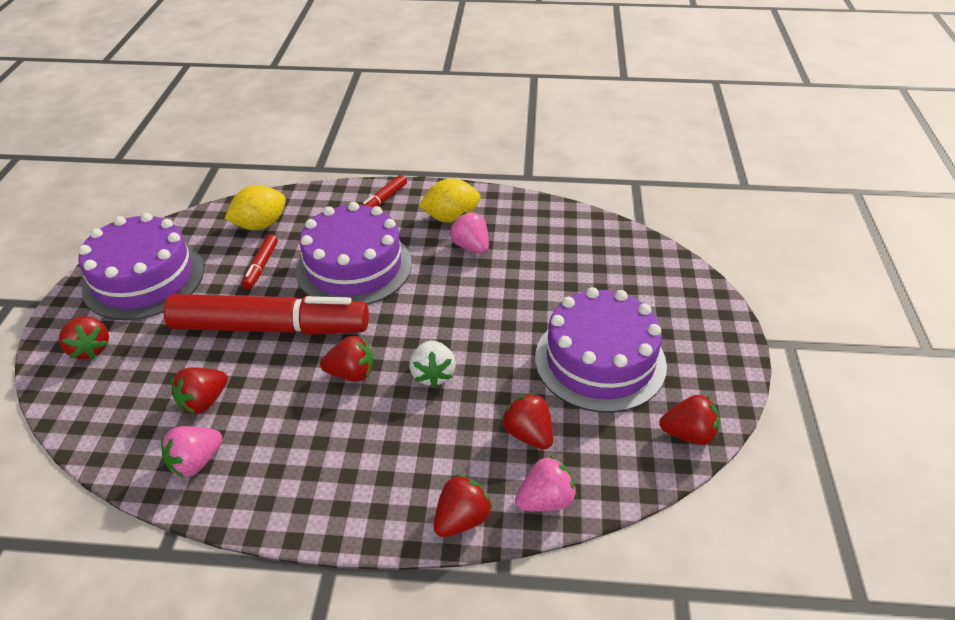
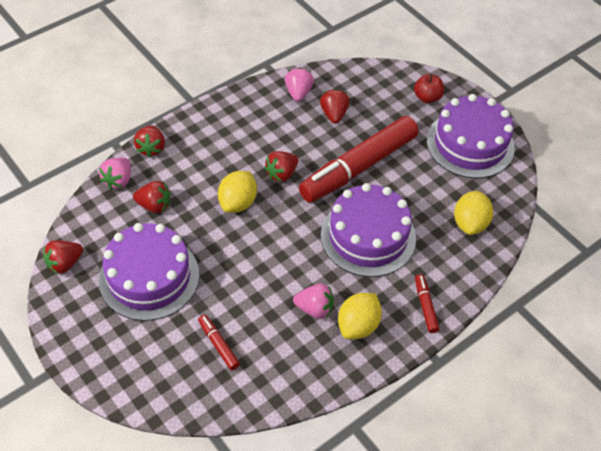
camera: 135 degrees right, 10 degrees up
(90, 349) = (427, 97): red strawberry -> red apple
(261, 266) = (422, 197): red marker -> red marker (218, 344)
(433, 374) = (238, 203): white strawberry -> yellow lemon

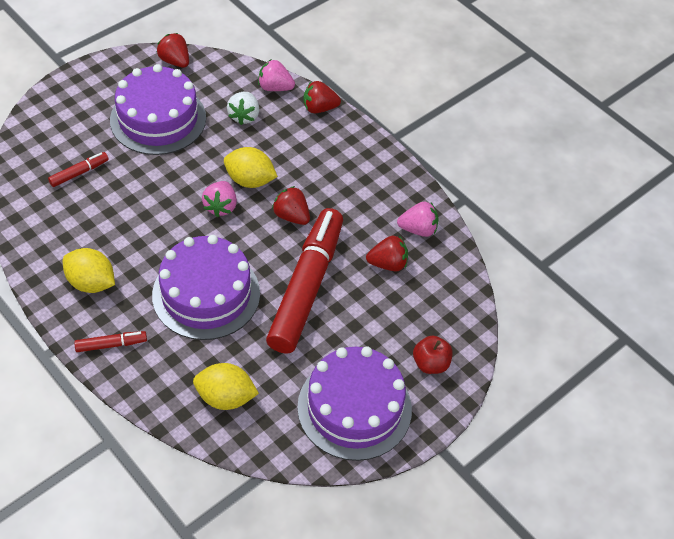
camera: 85 degrees right, 0 degrees up
(154, 205) = (244, 116): red strawberry -> white strawberry
(314, 308) = (114, 246): pink strawberry -> pink strawberry (221, 207)
(358, 167) = (306, 287): red marker -> red marker turned 60 degrees clockwise

